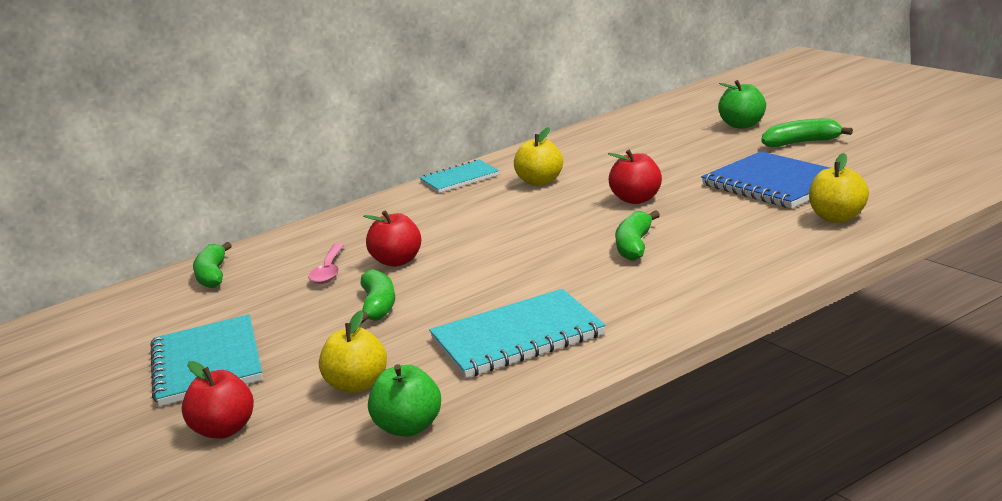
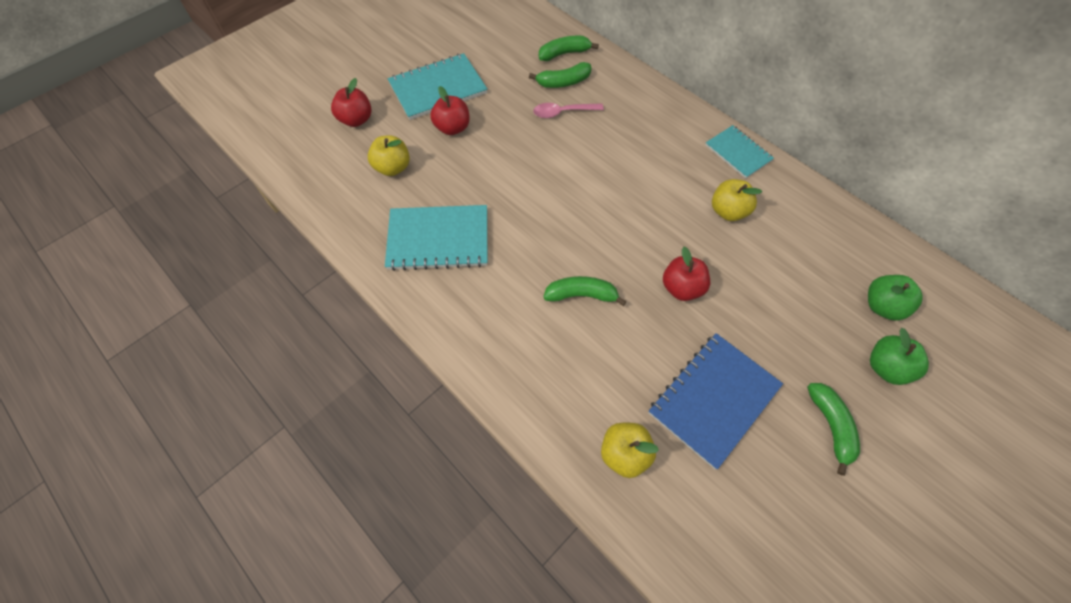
camera: 75 degrees right, 40 degrees up
(378, 306) = (501, 153): green banana -> green banana (563, 82)
(398, 261) = (573, 148): red apple -> red apple (452, 128)
(410, 428) = (335, 204): green apple -> green apple (882, 306)
(517, 337) = (438, 239): turquoise notebook -> turquoise notebook turned 60 degrees counterclockwise

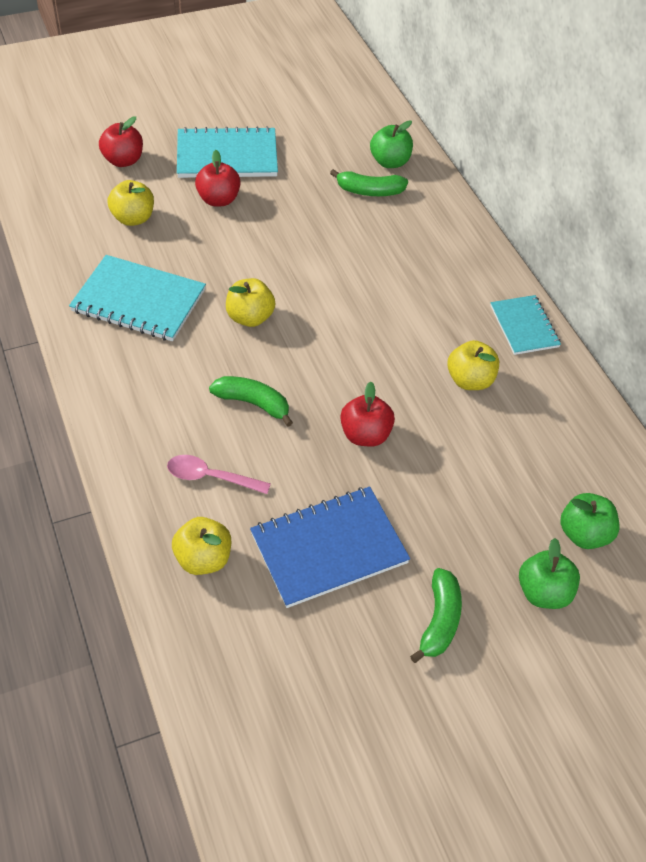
camera: 20 degrees right, 10 degrees down
(535, 220) = (250, 317): none -> yellow apple
(562, 113) = (348, 222): pink spoon -> pink spoon (210, 477)
(564, 53) = (390, 162): green banana -> green apple

